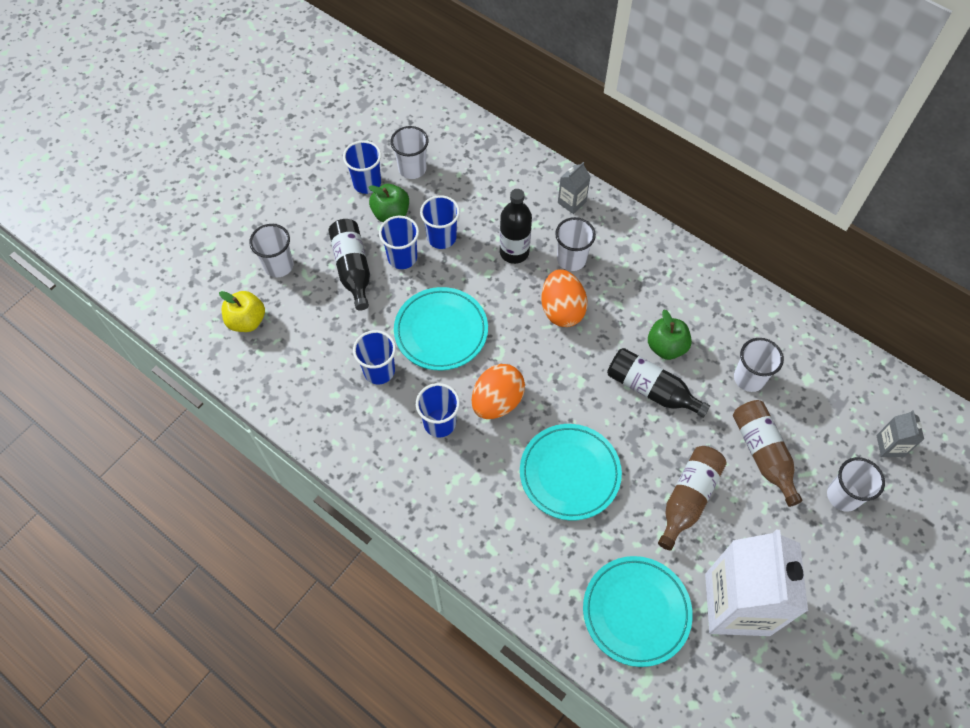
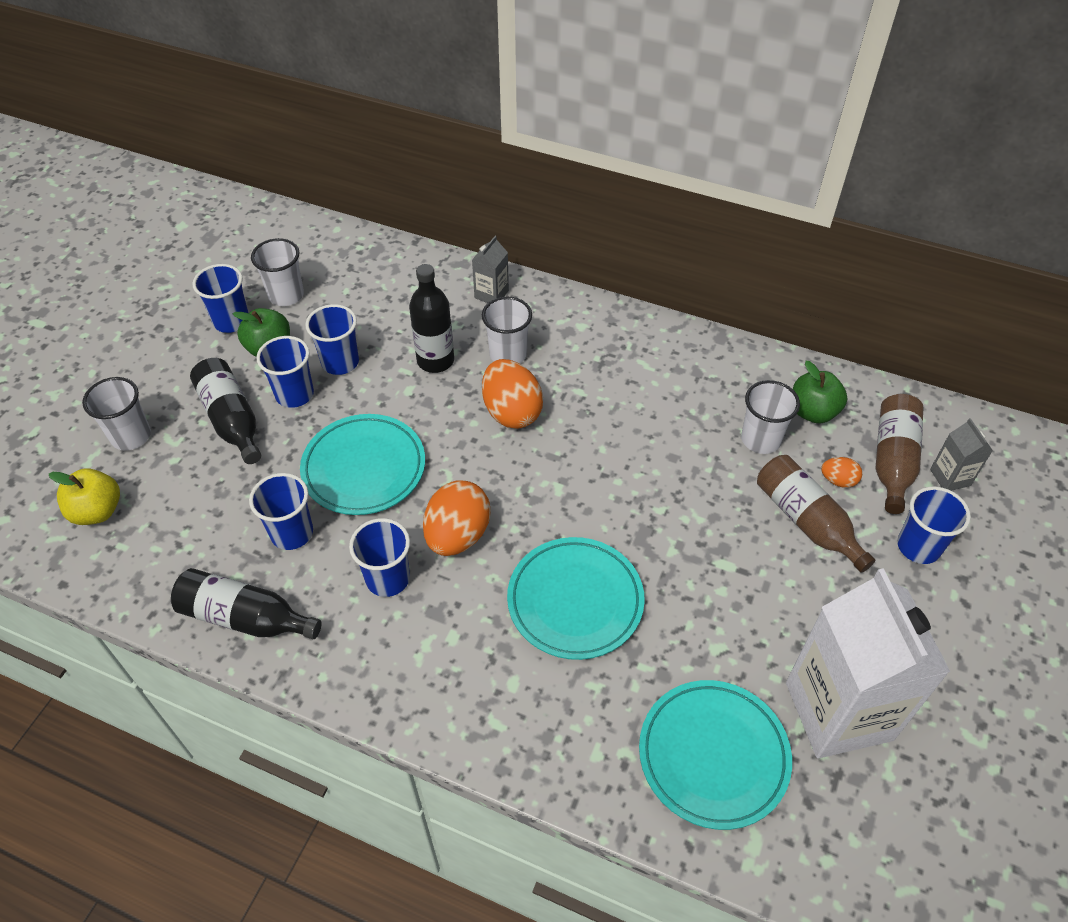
camera: 15 degrees left, 10 degrees down
(651, 389) = (647, 477): black bottle -> black bottle (245, 617)
(666, 347) = (651, 426): green apple -> green apple (813, 412)
(688, 498) = (734, 595): brown bottle -> brown bottle (893, 460)
(799, 427) = (838, 480): none -> orange egg
(843, 496) = (918, 547): white cup -> blue cup

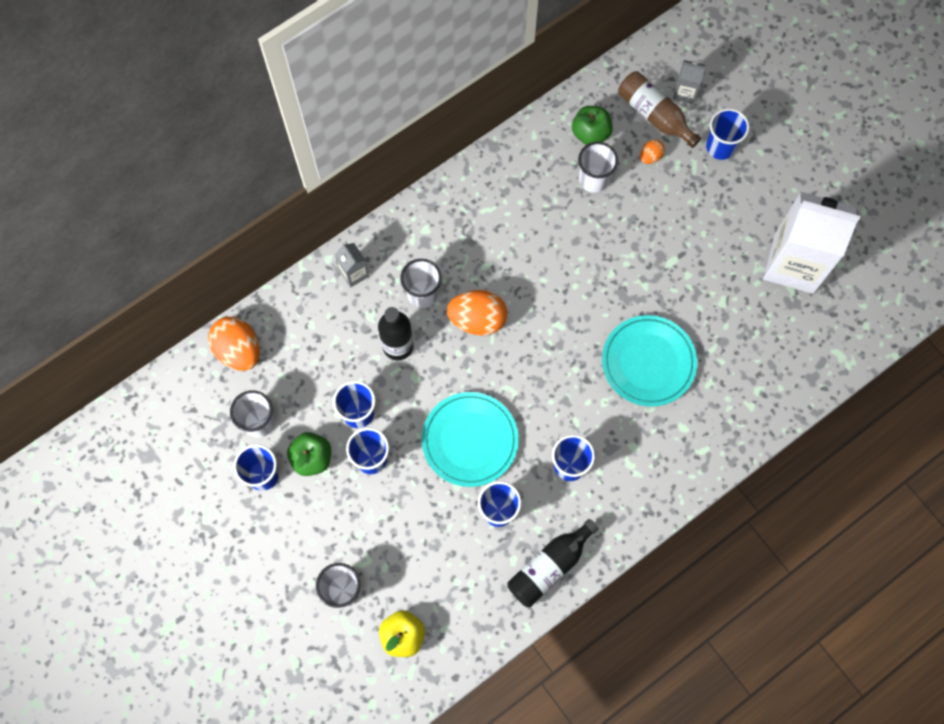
camera: 60 degrees left, 20 degrees up
(232, 419) = (369, 512): black bottle -> none
(457, 535) = (560, 407): orange egg -> orange egg (239, 350)
(713, 755) = (783, 345): turquoise plate -> none
(806, 520) = (667, 195): brown bottle -> none

